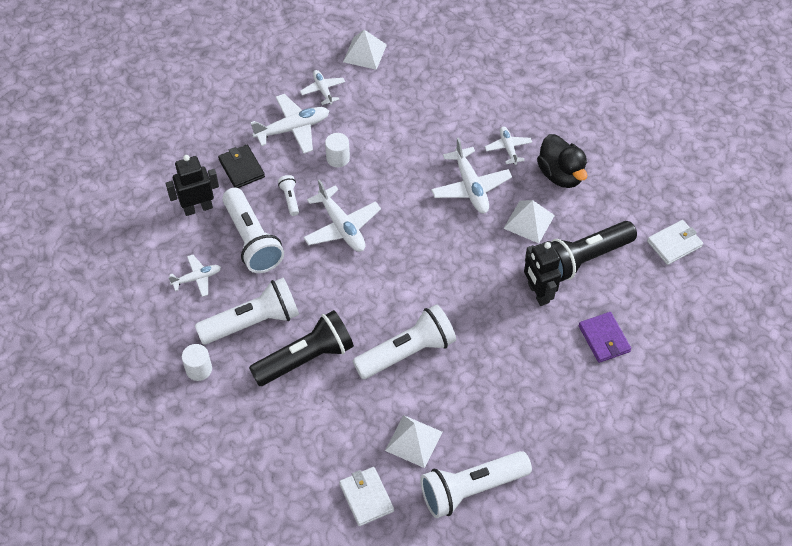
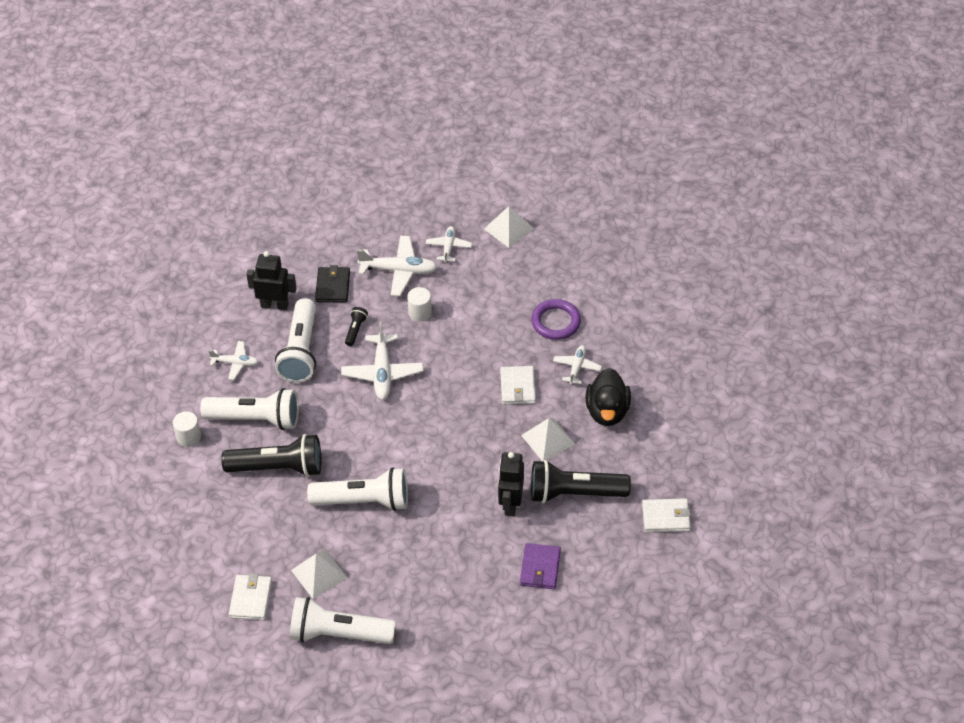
camera: 30 degrees right, 5 degrees down
(290, 199) = (355, 330): white flashlight -> black flashlight
(462, 116) = (555, 322): none -> purple ring
(470, 187) = (518, 387): white plane -> white wallet

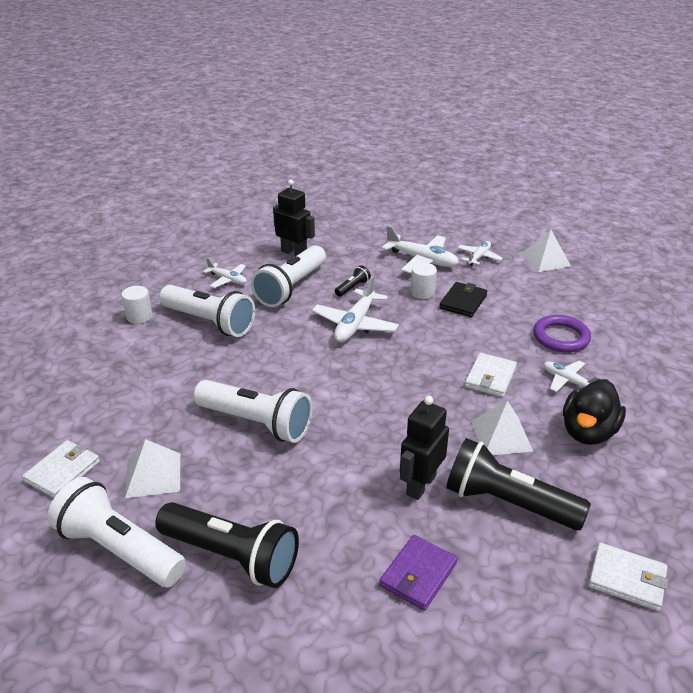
camera: 25 degrees right, 15 degrees down
(278, 467) = (196, 365): black flashlight -> black flashlight (232, 556)
(332, 286) = (354, 255): black wallet -> black wallet (463, 302)
(577, 367) = (567, 381): white plane -> white plane turned 90 degrees counterclockwise

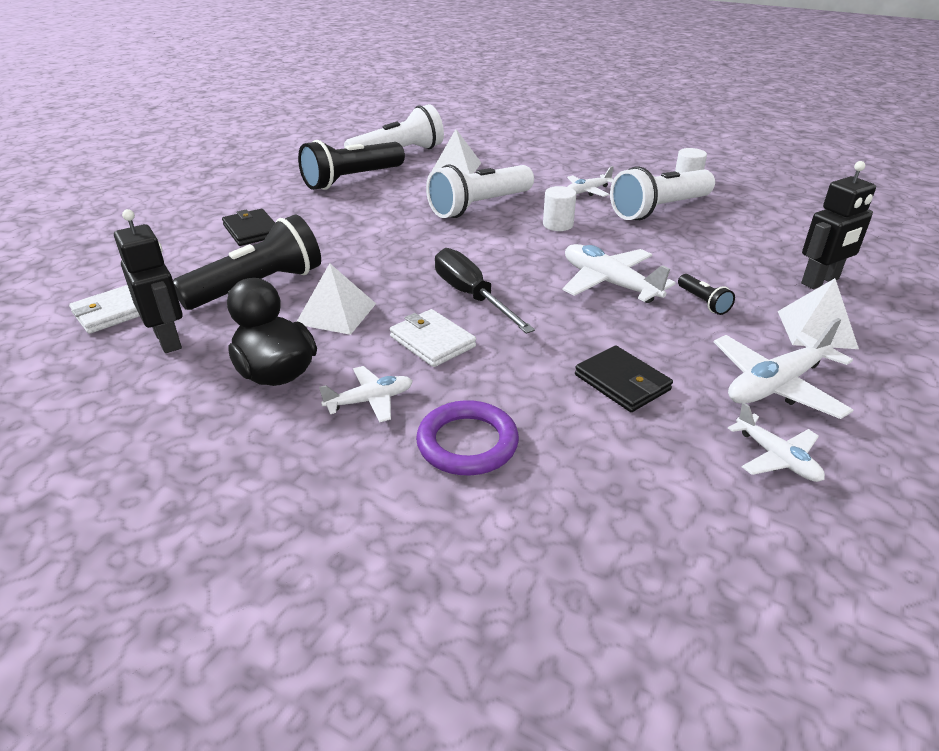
camera: 115 degrees right, 0 degrees up
(62, 471) = (488, 146): white wallet -> none
(227, 279) = (752, 230): white plane -> white plane (588, 191)
(291, 288) = (718, 262): white flashlight -> none
(418, 574) = (252, 231): purple wallet -> black wallet
(420, 485) = (328, 254): black robot -> black robot (168, 340)
(421, 378) = (471, 296): none -> black screwdriver
(422, 292) = (667, 354): white cylinder -> white cylinder (558, 225)
(545, 260) = (746, 557): white pyramid -> white pyramid (816, 329)

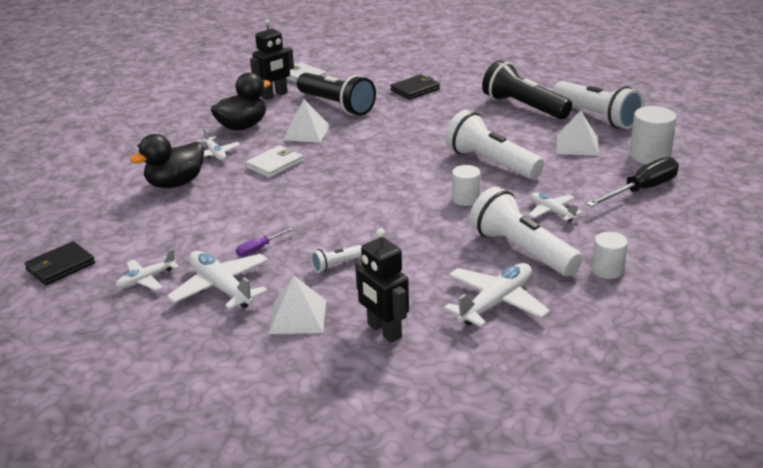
camera: 85 degrees right, 5 degrees down
(467, 443) = (175, 183): purple ring -> black duck
(471, 296) = (333, 172): black screwdriver -> black screwdriver (641, 190)
(489, 146) = (649, 156): none -> white cylinder
(609, 283) = (361, 224): white plane -> white plane (496, 303)
(622, 382) = (228, 229): black wallet -> black wallet (60, 266)
(674, 355) = (260, 249): none -> purple screwdriver
(703, 302) = (336, 265): black flashlight -> white flashlight

